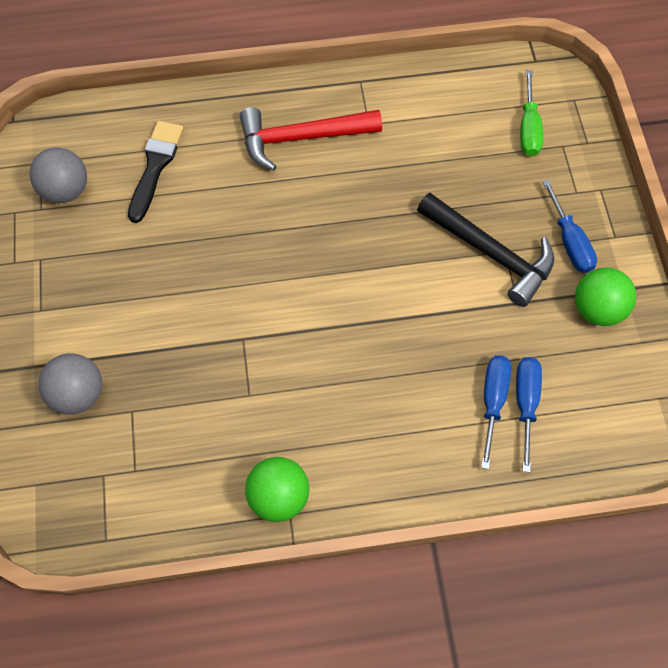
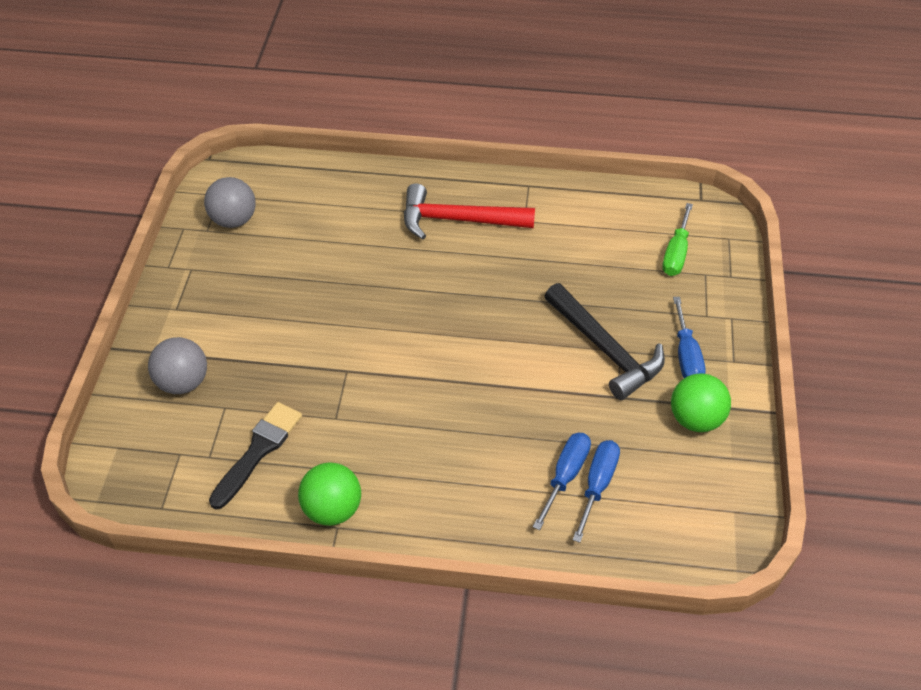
camera: 15 degrees right, 15 degrees down
(155, 166) = (319, 217): black brush -> black brush (258, 451)

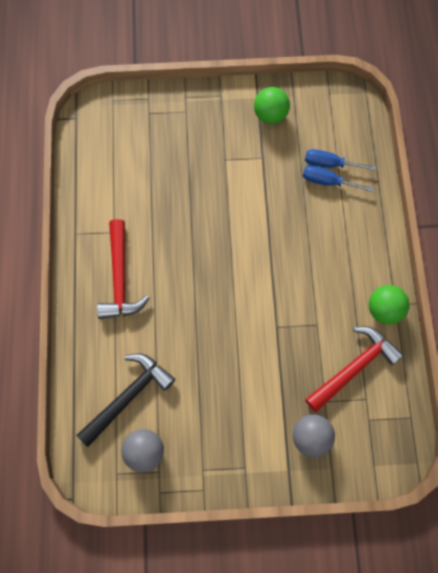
camera: 100 degrees left, 20 degrees up
(258, 451) = (354, 368): black brush -> red hammer
(605, 349) = (226, 168): black hammer -> black hammer (128, 397)
(676, 253) = (132, 131): green screwdriver -> none
(686, 356) = (222, 122): blue screwdriver -> none

